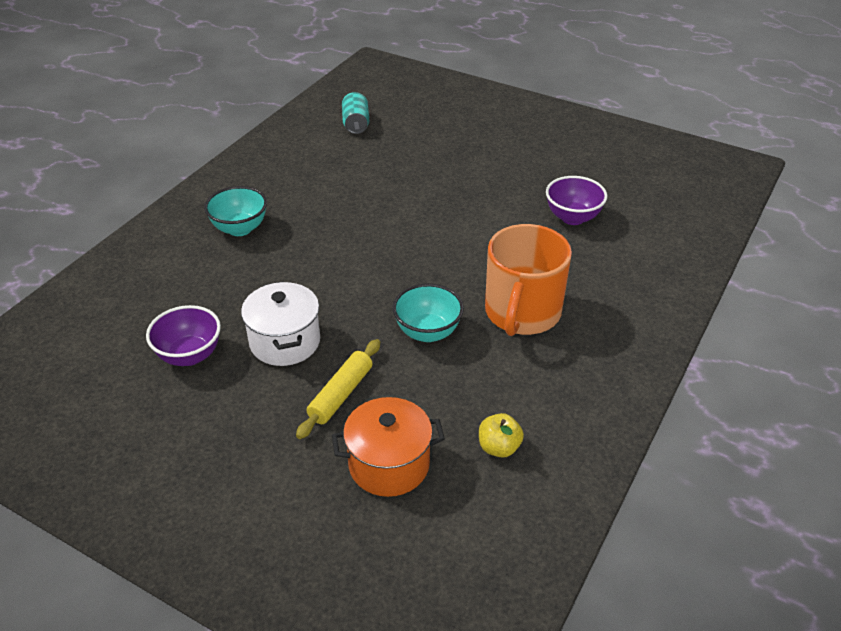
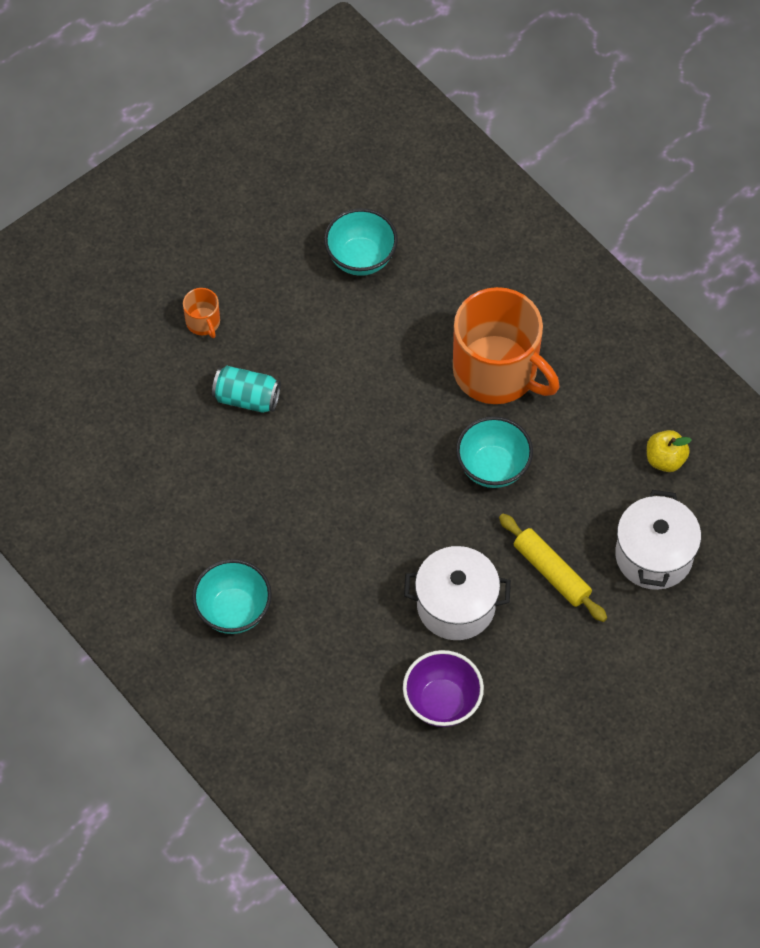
camera: 70 degrees left, 20 degrees up
(356, 124) = (51, 421): turquoise can -> turquoise can (247, 398)
(389, 464) = (653, 555): orange pot -> white pot
(468, 162) = (203, 322): none -> orange mug
(572, 217) = (361, 258): purple bowl -> turquoise bowl

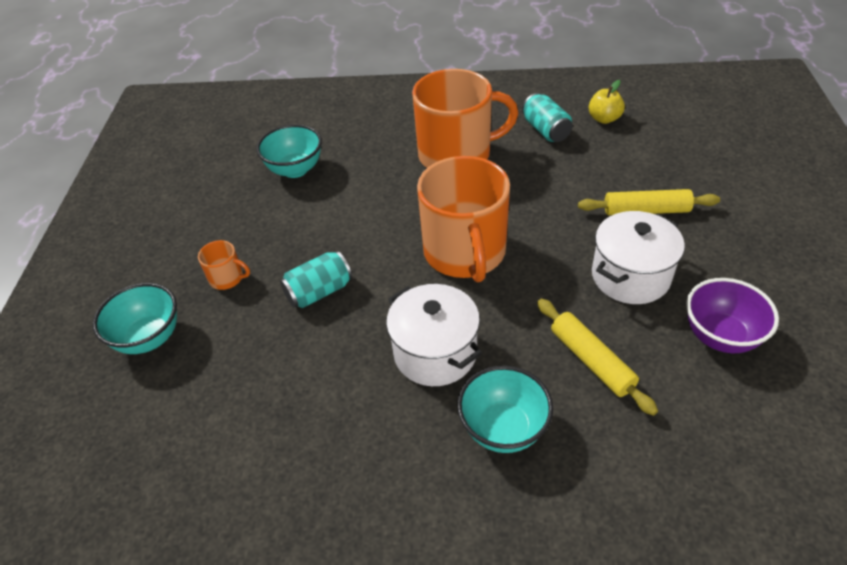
camera: 45 degrees left, 15 degrees down
(342, 629) = (591, 361): none -> yellow rolling pin
(378, 469) = (465, 253): none -> orange mug
(492, 467) = (528, 194): turquoise bowl -> turquoise bowl (149, 338)
(600, 421) = (546, 130): none -> turquoise can
(653, 555) = (676, 158): white pot -> white pot (435, 353)

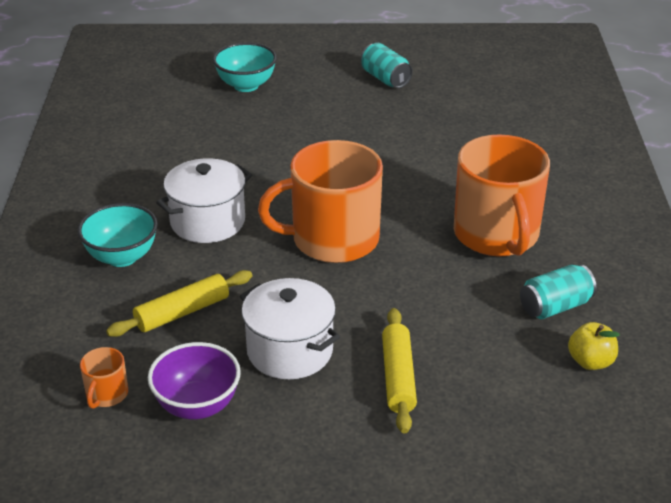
camera: 85 degrees right, 10 degrees down
(227, 278) = (308, 111): orange mug -> orange mug (106, 394)
(295, 169) = (460, 132): turquoise bowl -> none
(319, 292) = (287, 158): turquoise can -> turquoise can (385, 79)

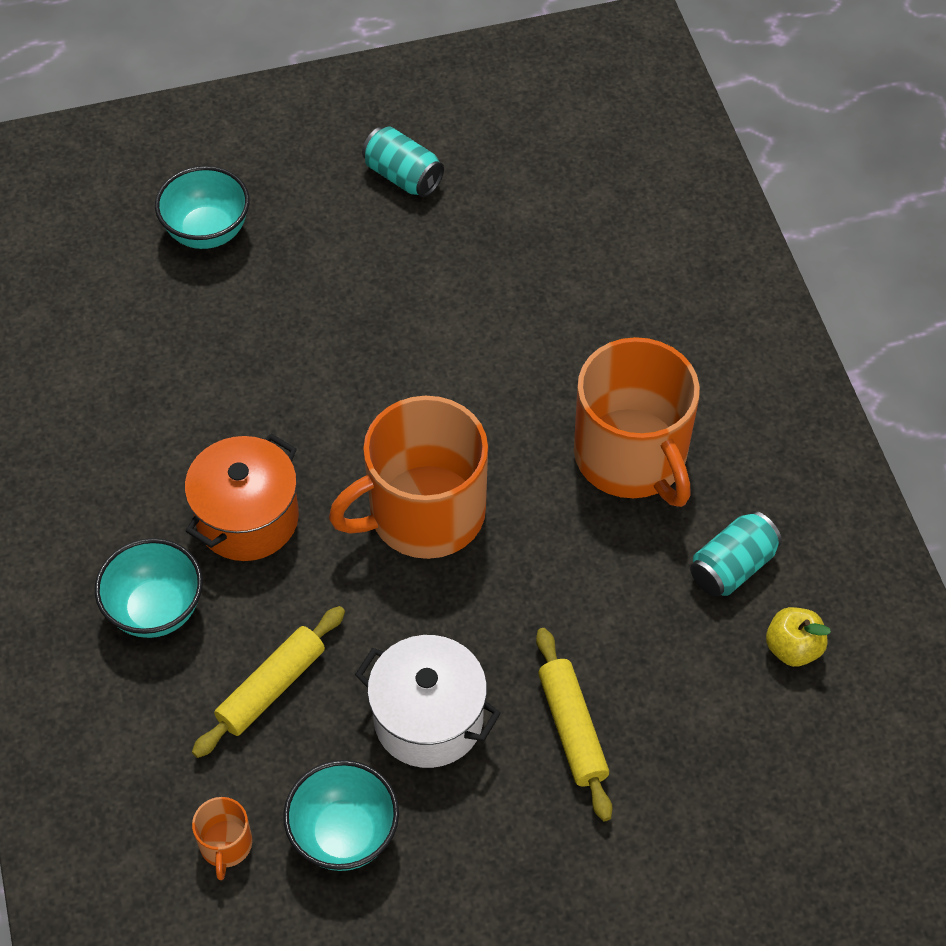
camera: 15 degrees left, 20 degrees up
(197, 406) = (344, 834): purple bowl -> turquoise bowl
(207, 222) = (247, 518): white pot -> orange pot

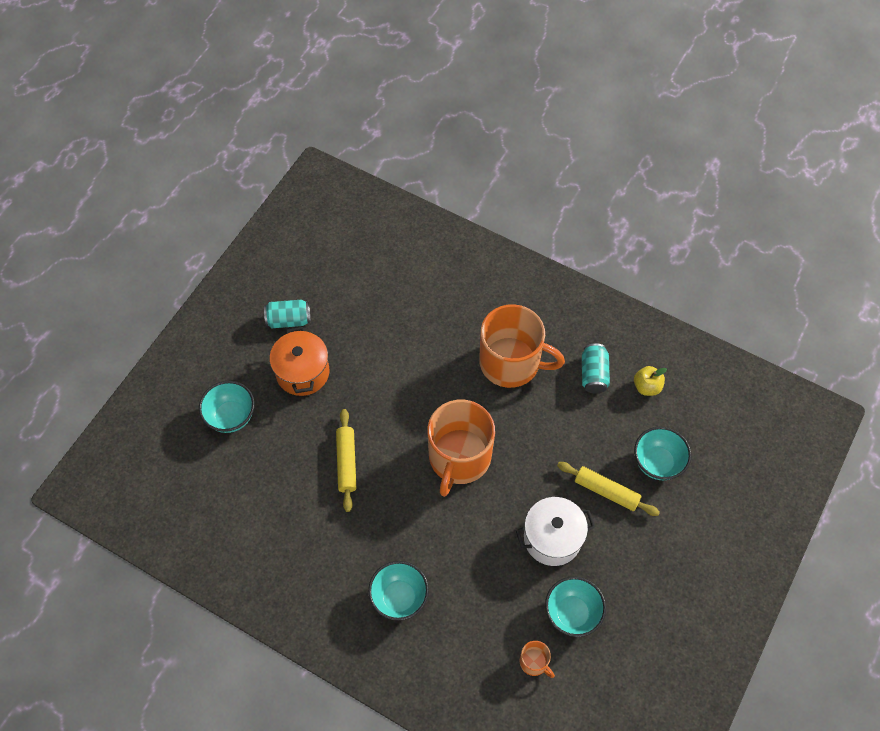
camera: 45 degrees left, 5 degrees up
(247, 518) = (392, 525): orange pot -> orange pot (302, 372)
(271, 687) = (481, 584): yellow rolling pin -> yellow rolling pin (346, 462)
(690, 758) = (657, 463): none -> turquoise bowl

